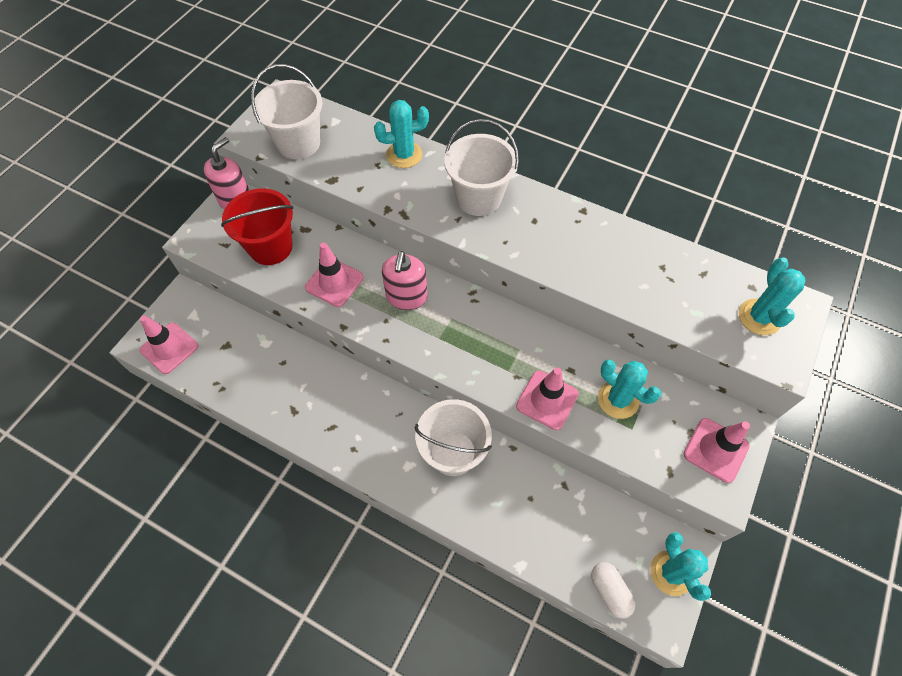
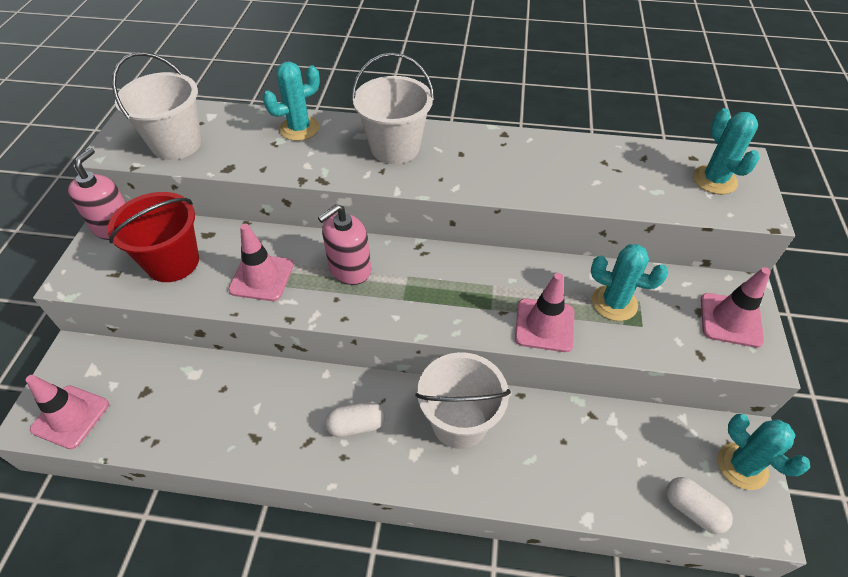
camera: 20 degrees left, 10 degrees down
(372, 427) = (356, 425): none -> white capsule
(406, 297) = (349, 269): pink soap dispenser -> pink soap dispenser turned 60 degrees clockwise

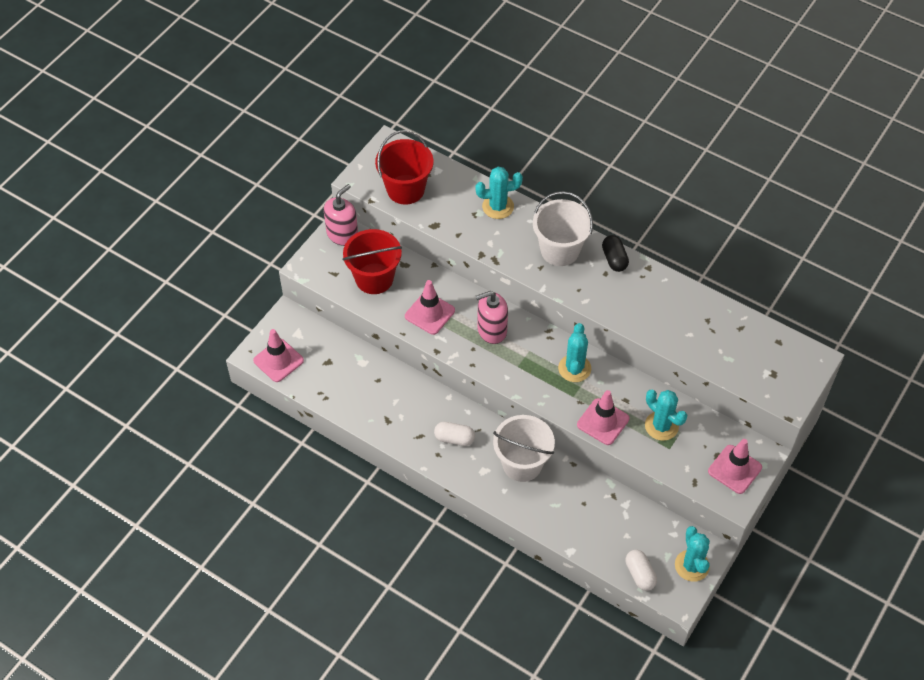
camera: 25 degrees right, 5 degrees up
(176, 144) = (405, 189): white bucket -> red bucket
(462, 137) = (614, 259): none -> black capsule
(714, 180) = (778, 366): turquoise cactus -> turquoise cactus (574, 368)

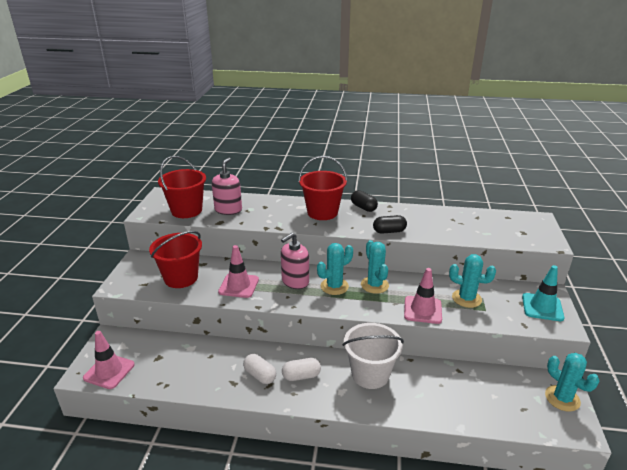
camera: 25 degrees left, 25 degrees down
(342, 234) = (142, 260): pink soap dispenser -> pink soap dispenser (228, 210)
(498, 207) = (262, 203): turquoise cactus -> turquoise cactus (334, 286)
(560, 250) = (322, 212): white bucket -> red bucket
(616, 313) = (389, 231): none -> black capsule
(640, 574) = (531, 422): white capsule -> white capsule (260, 375)
(734, 469) = (542, 307): pink traffic cone -> turquoise traffic cone

